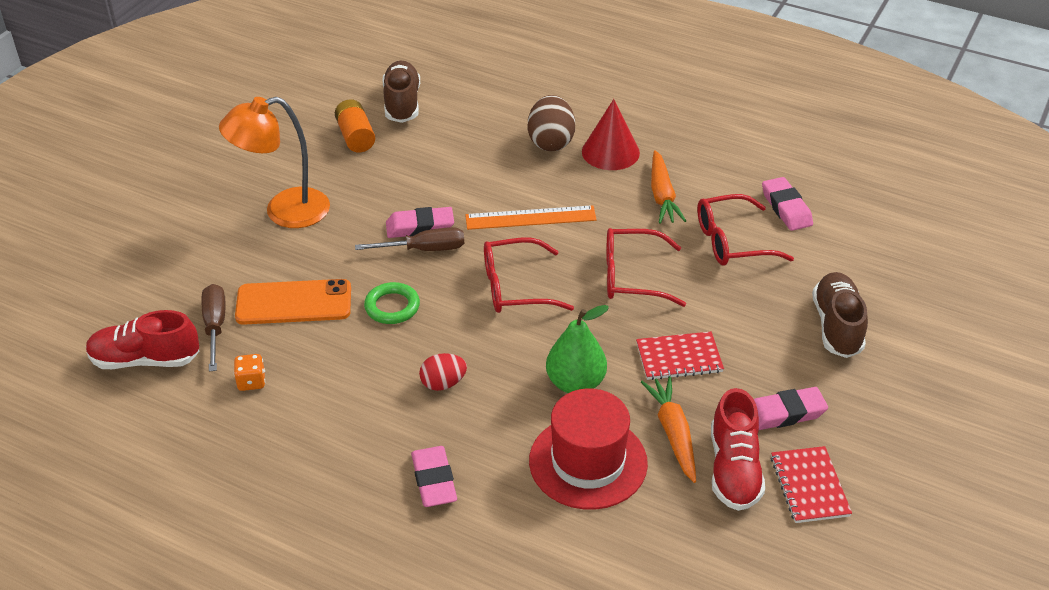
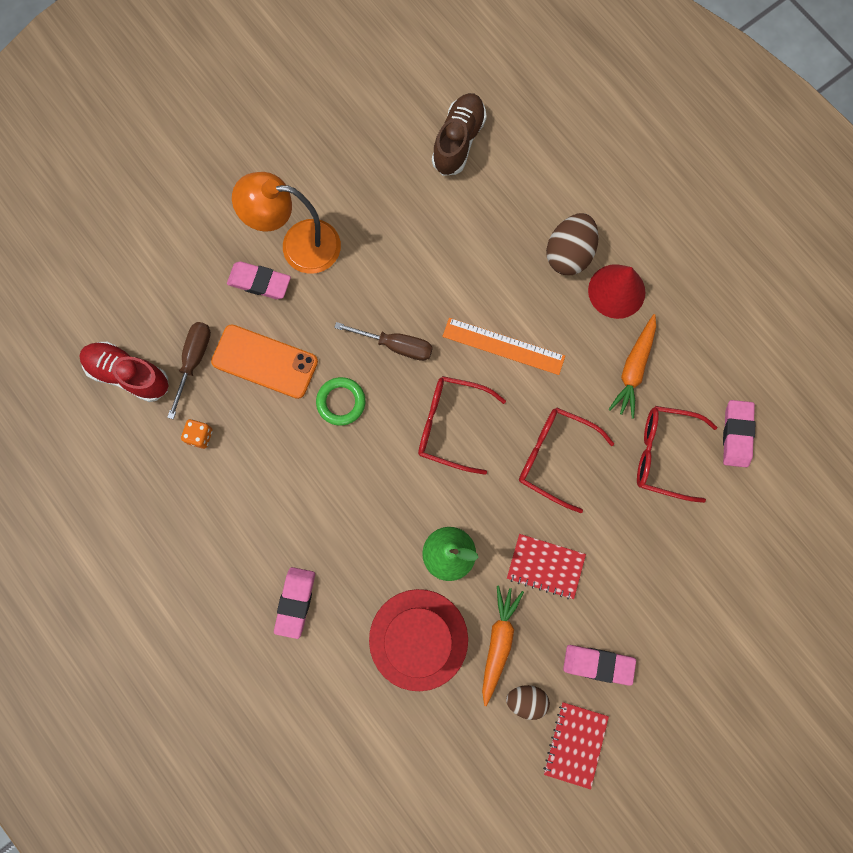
camera: 25 degrees right, 35 degrees up
(355, 137) = (397, 171): orange battery -> none
(420, 227) = (404, 315): pink eraser -> pink eraser (259, 282)
(443, 383) = (345, 506): red egg -> none
(733, 469) = (526, 700): red shoe -> brown egg
(837, 326) = (697, 593): brown shoe -> none

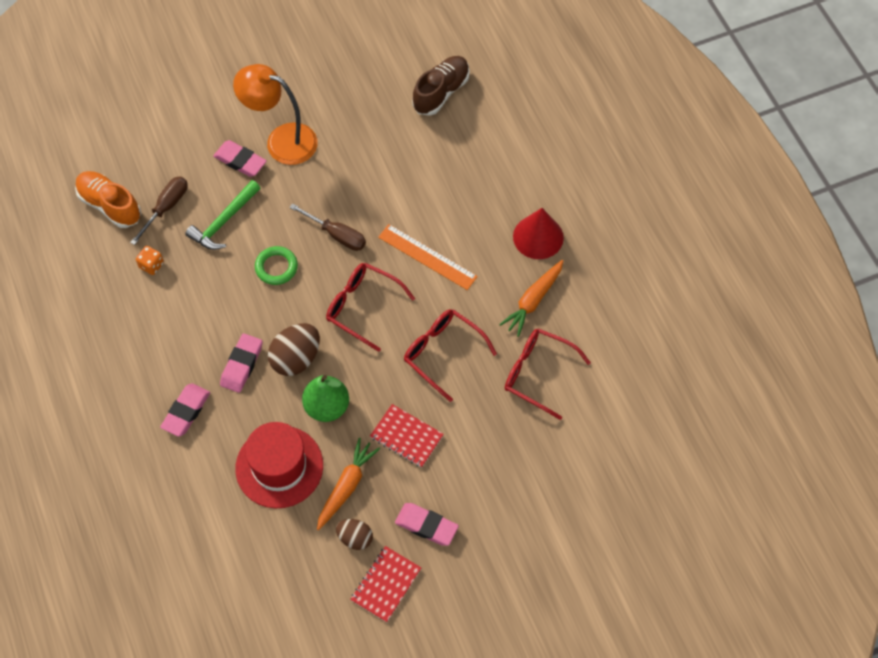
camera: 15 degrees right, 15 degrees down
(129, 374) = (110, 205): red shoe -> orange shoe
(265, 361) = (224, 221): orange phone -> green hammer
(569, 254) = (506, 199): brown egg -> brown egg (296, 358)
(736, 434) = (606, 373): pink eraser -> pink eraser (242, 365)

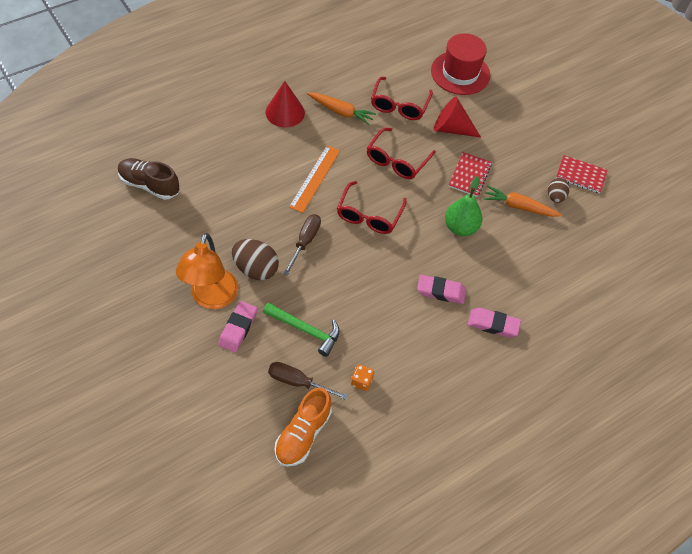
camera: 105 degrees left, 5 degrees down
(276, 267) = (344, 281): green ring -> none
(279, 466) = (518, 251): red hat -> red hat (460, 73)
(296, 358) = (425, 254): brown egg -> brown egg (255, 269)
(426, 526) = (531, 157): pink eraser -> none
(489, 432) = (451, 128): none -> red cone

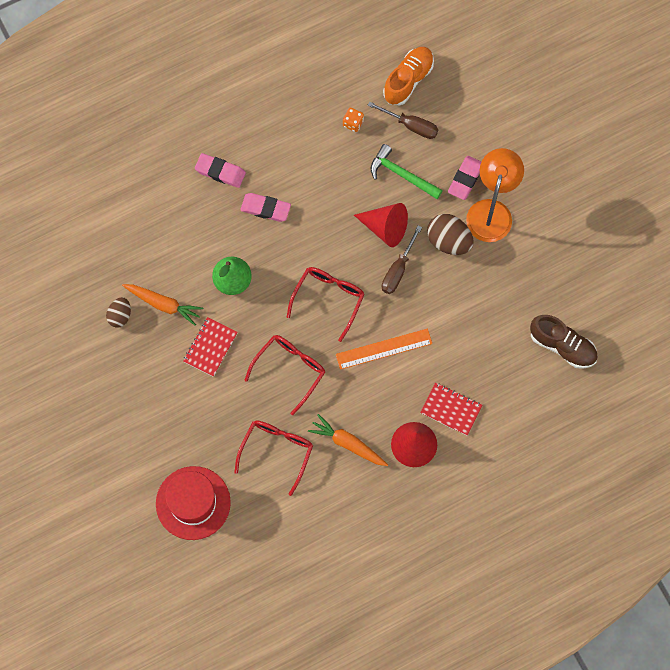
camera: 170 degrees left, 15 degrees up
(314, 178) = (384, 349): orange ruler -> orange ruler turned 45 degrees clockwise
(451, 128) = (219, 414): red cone -> red cone (385, 228)
(580, 175) = (83, 343): red notebook -> red notebook (451, 409)

